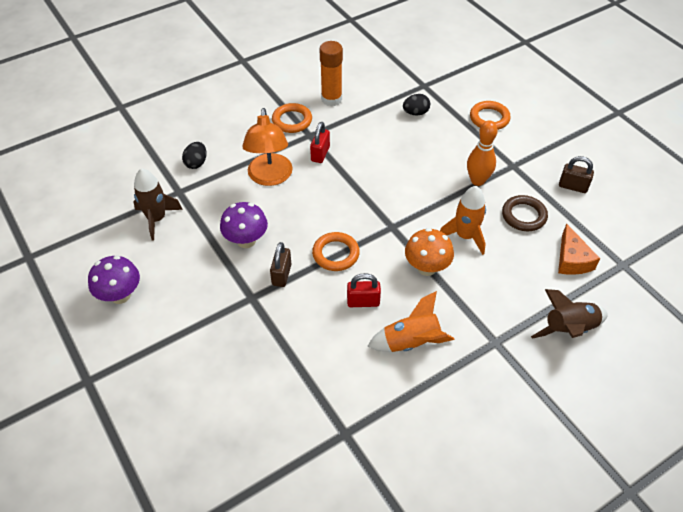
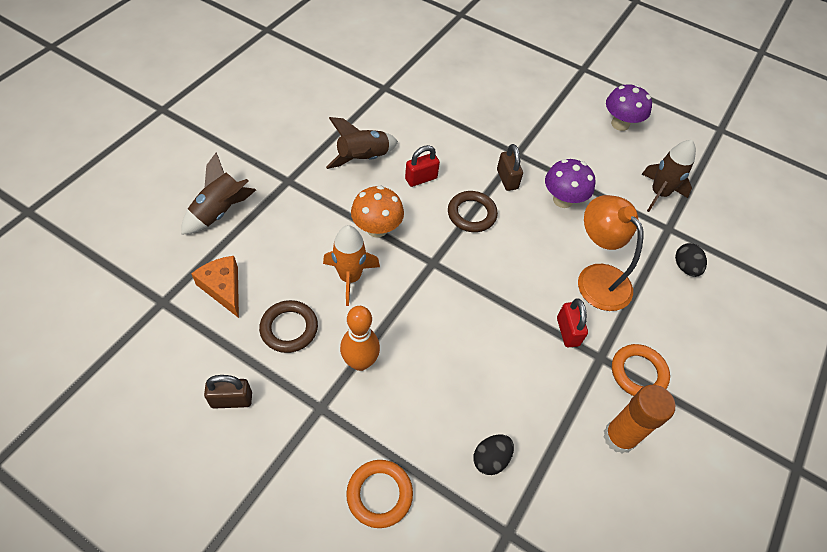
camera: 150 degrees right, 5 degrees up
(336, 254) = (471, 214): orange ring -> brown ring
(411, 342) = (363, 159): orange rocket -> brown rocket

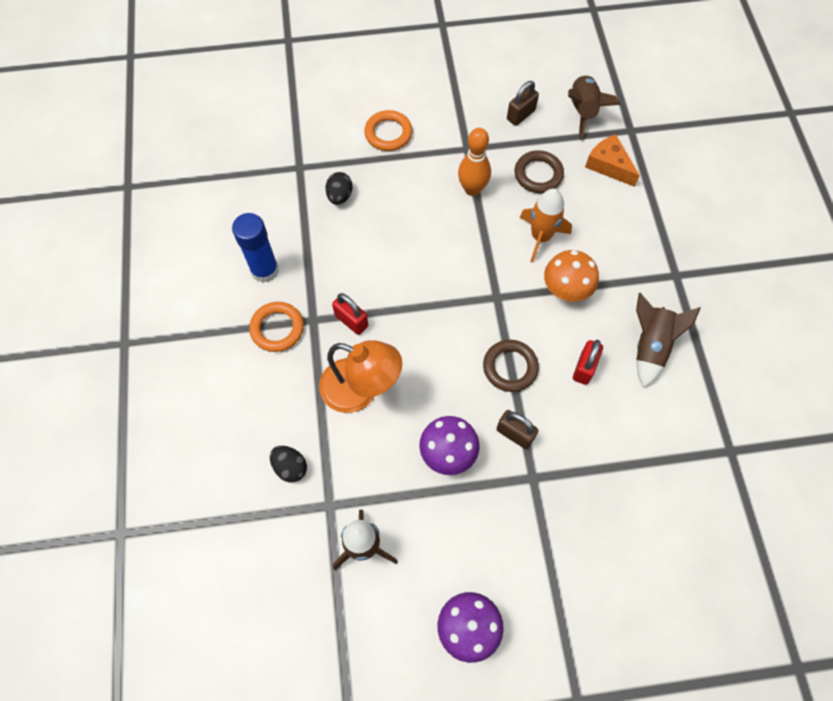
camera: 145 degrees right, 10 degrees up
(219, 212) = (684, 210): brown rocket -> brown rocket (583, 111)
(223, 288) = (609, 165): orange cheese -> orange cheese turned 150 degrees counterclockwise
(619, 437) = (265, 270): orange glue stick -> blue glue stick

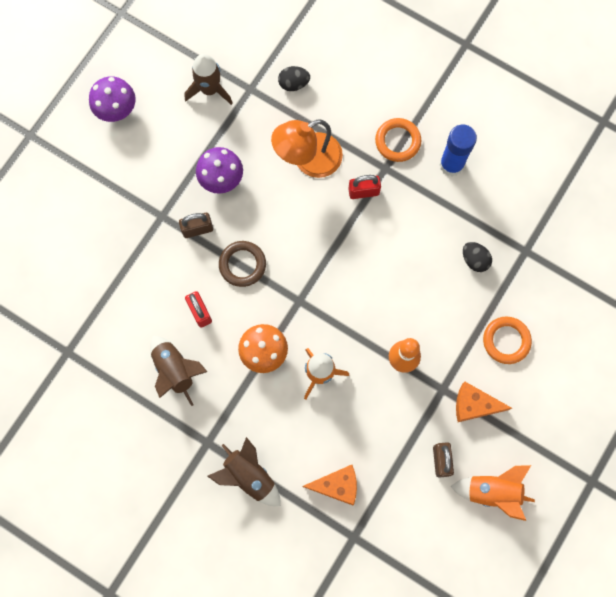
camera: 130 degrees right, 10 degrees up
(458, 121) = (474, 405): none -> orange cheese
(509, 72) = (492, 491): none -> orange rocket
(538, 174) = (374, 422): brown ring -> none
(583, 111) = (404, 515): brown rocket -> brown rocket (249, 476)

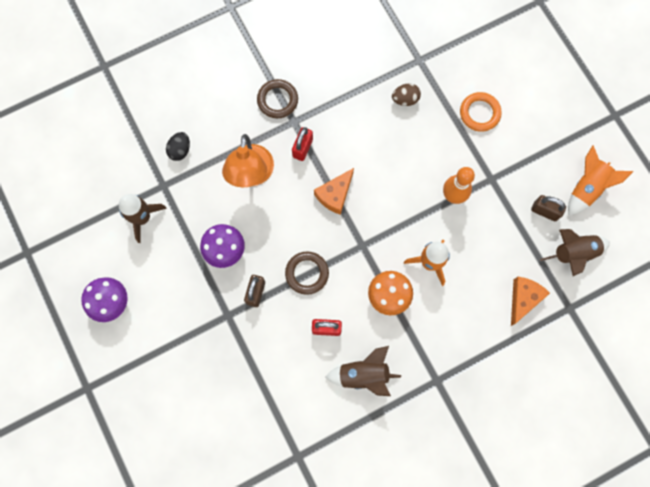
camera: 60 degrees left, 0 degrees up
(249, 476) = (480, 362): brown rocket -> brown rocket (573, 254)
(397, 141) = (277, 100): orange ring -> brown ring
(451, 164) = (320, 72): blue glue stick -> none
(474, 260) = (405, 99): black egg -> brown egg
(474, 405) = (515, 163): orange cheese -> orange cheese (335, 195)

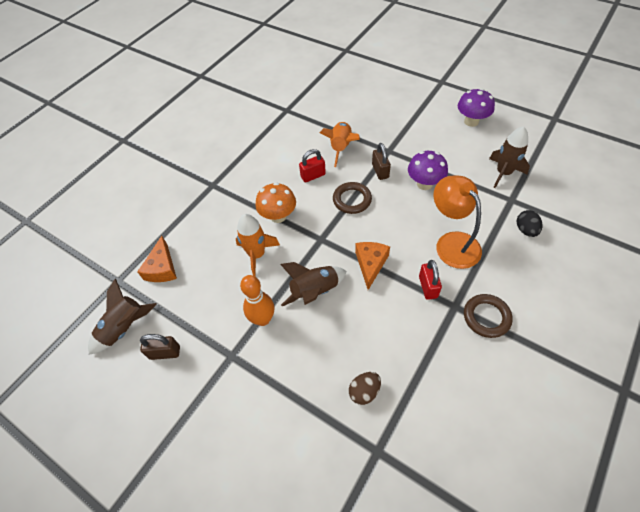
camera: 155 degrees right, 20 degrees down
(363, 374) = (269, 164): brown rocket -> brown rocket (315, 291)
(479, 113) = (275, 422): orange ring -> none
(587, 188) = (125, 401): orange rocket -> orange rocket (341, 148)

